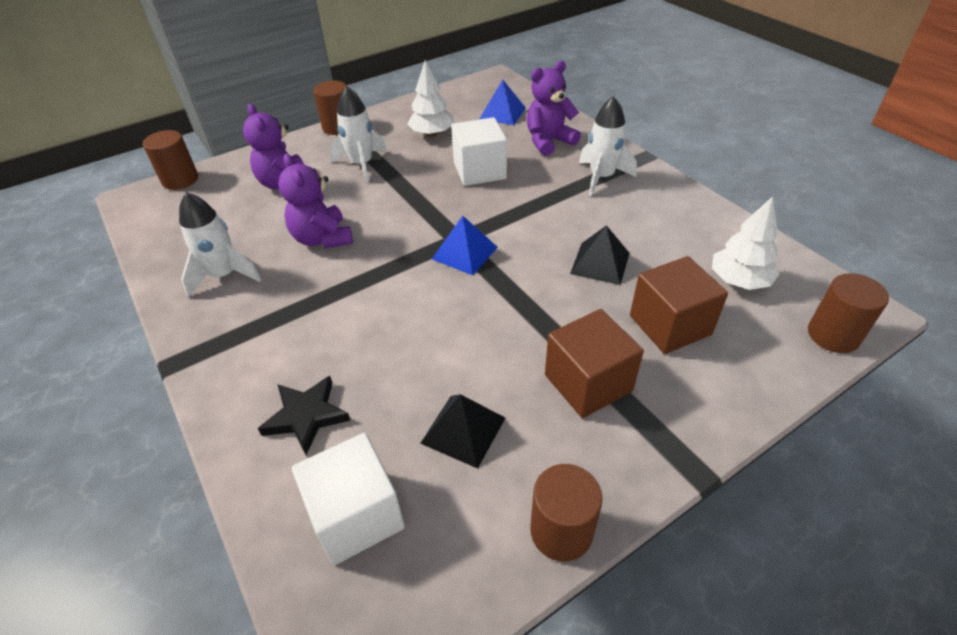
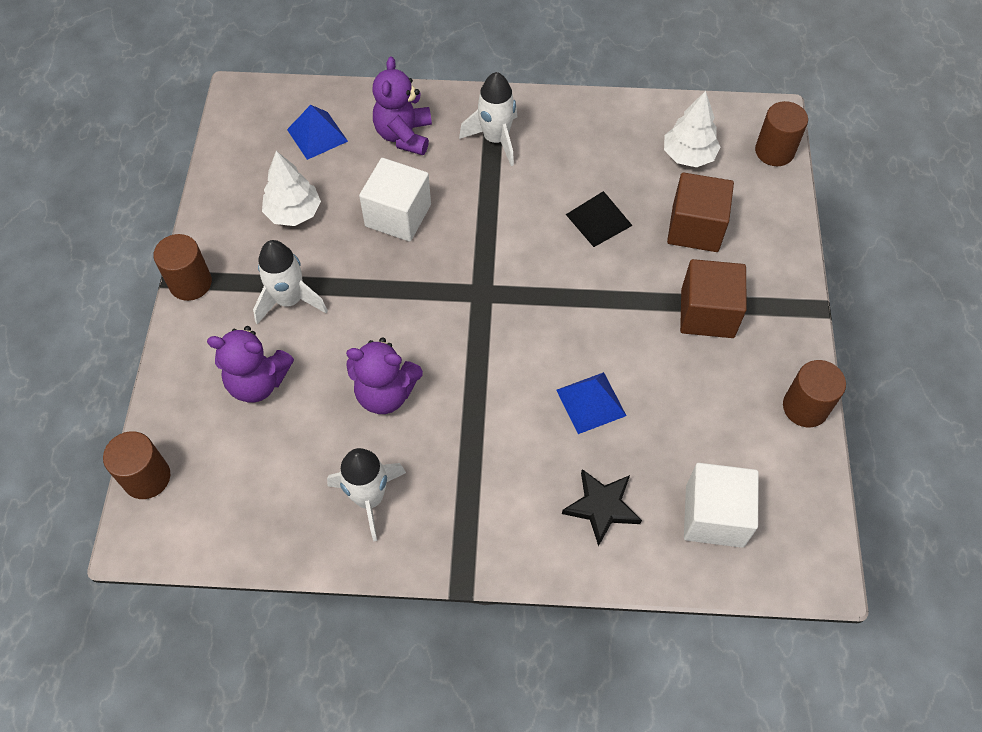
camera: 55 degrees left, 15 degrees up
(463, 430) = (691, 413): black pyramid -> none
(465, 253) = (505, 299): blue pyramid -> blue pyramid (591, 402)

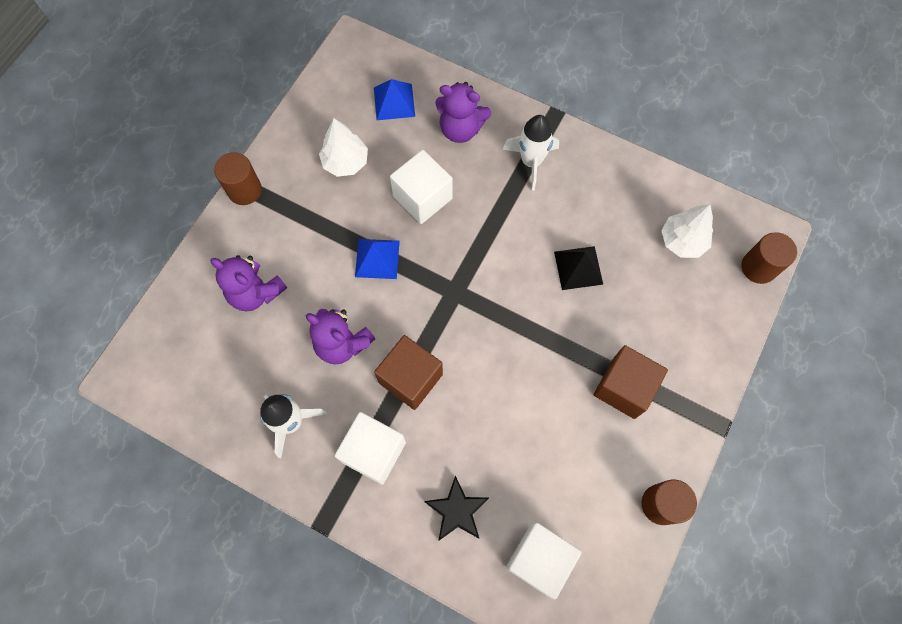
camera: 25 degrees right, 10 degrees up
(147, 477) = (146, 333): brown cylinder -> none
(289, 300) = (308, 235): white rocket -> none
(404, 135) = (460, 129): purple teddy bear -> purple teddy bear turned 105 degrees counterclockwise
(479, 488) = (373, 452): none -> white cube
(591, 402) = (492, 421): blue pyramid -> blue pyramid (377, 258)
(695, 228) = (653, 308): brown cube -> brown cube (410, 378)

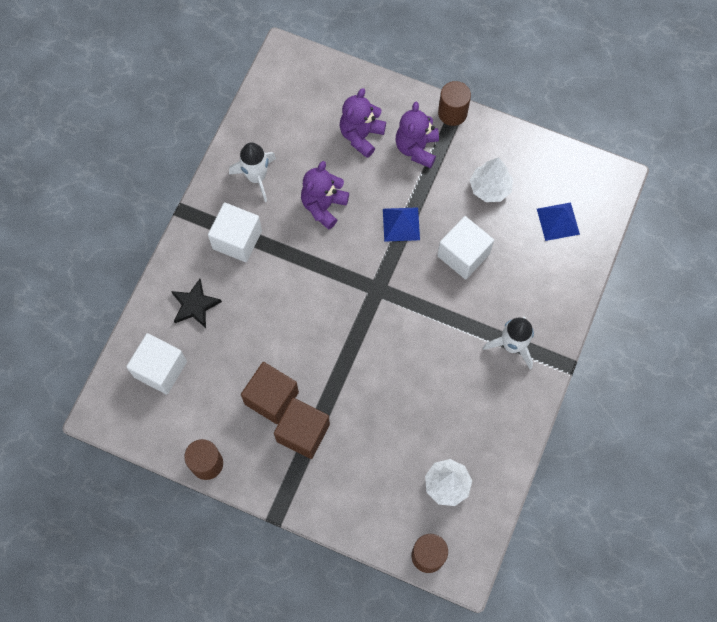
camera: 85 degrees right, 0 degrees up
(410, 378) = (298, 261): brown cube -> brown cube (271, 398)
(460, 129) = (538, 281): purple teddy bear -> purple teddy bear (416, 148)
(578, 268) = (410, 391): black pyramid -> none

